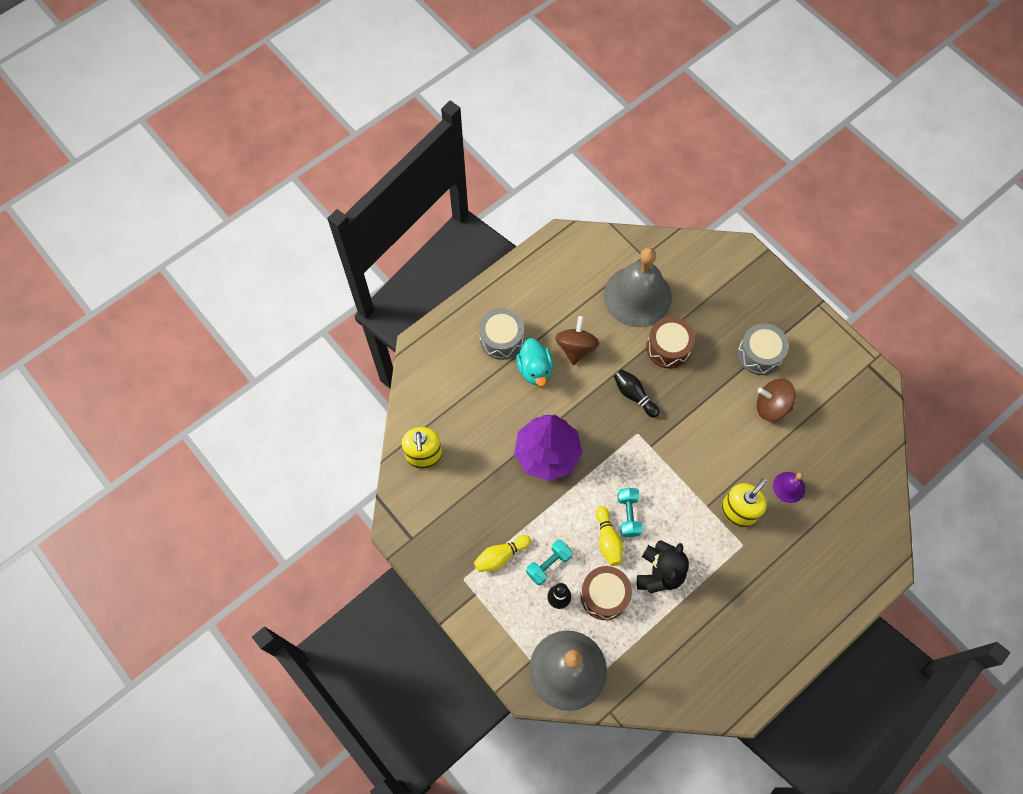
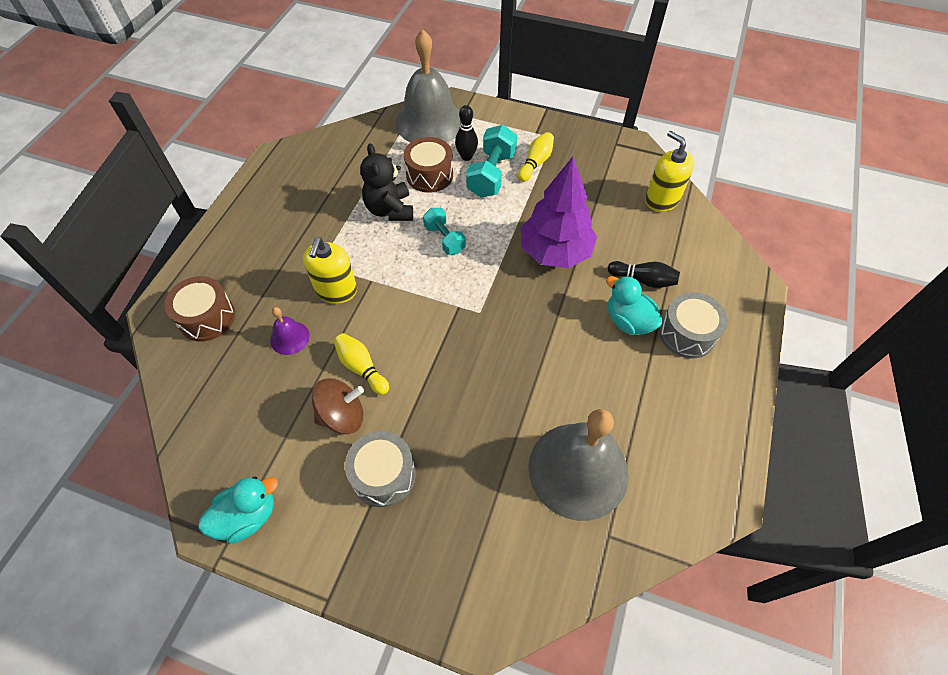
camera: 150 degrees right, 10 degrees down
(548, 564) = (491, 174): turquoise dumbbell -> turquoise dumbbell, size x1.56
(576, 348) = (604, 366): brown spinning top -> none
(608, 540) = (451, 213): yellow bowling pin -> yellow bowling pin (362, 368)
(634, 395) = (506, 348): black bowling pin -> black bowling pin (643, 280)
(668, 348) = (500, 422): brown drum -> brown drum (207, 317)
(853, 372) = (247, 516): none -> turquoise duck

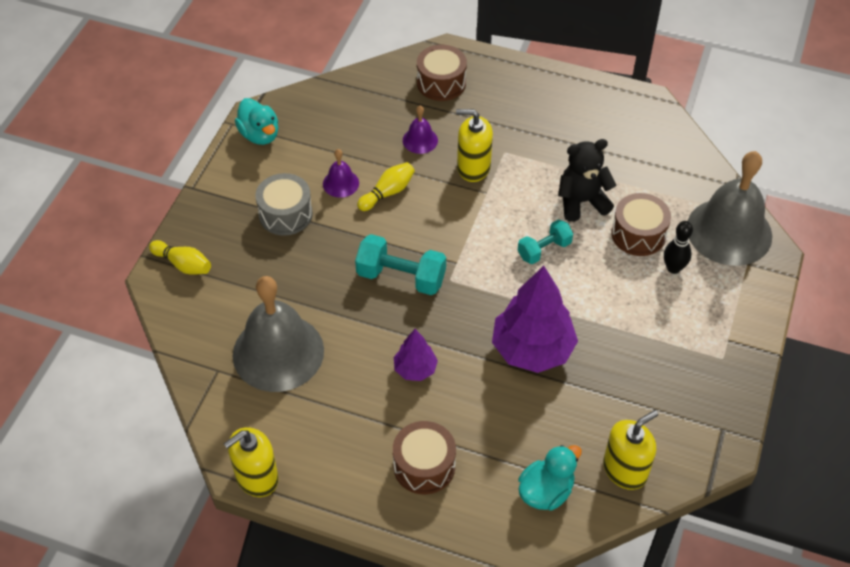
camera: 90 degrees right, 5 degrees down
(342, 416) = (341, 183): brown spinning top -> purple bell
(491, 174) = (646, 292): turquoise dumbbell -> turquoise dumbbell (401, 277)
(535, 163) = (672, 337): yellow bowling pin -> yellow bowling pin (183, 264)
(585, 341) = (415, 369): none -> purple tree
(628, 321) = (440, 411): turquoise duck -> turquoise duck (546, 491)
(643, 280) = (496, 432): black bowling pin -> none
(687, 334) = (424, 466): grey drum -> brown drum
(731, 481) = (257, 477): none -> yellow soap dispenser

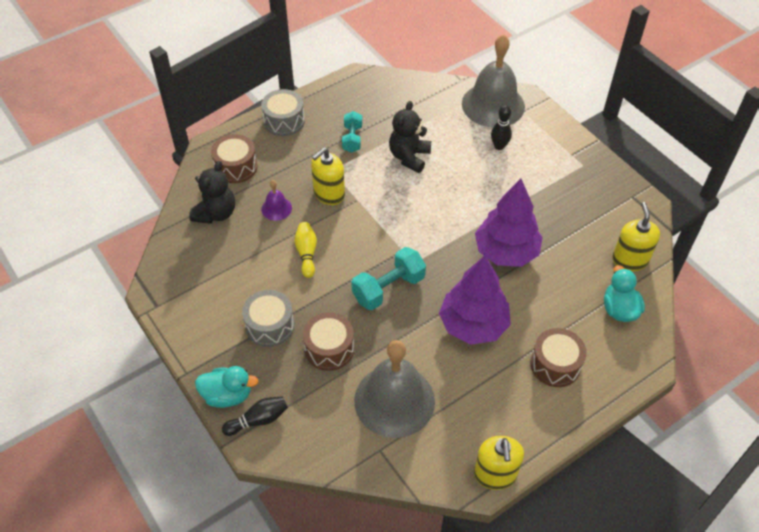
camera: 55 degrees left, 0 degrees up
(183, 264) = (258, 420): yellow bowling pin -> black bowling pin
(260, 135) = (176, 300): turquoise duck -> turquoise duck (227, 395)
(341, 183) = (272, 276): purple bell -> none
(375, 102) = (216, 213): none -> black teddy bear
(415, 369) = (473, 325): purple tree -> purple tree, size x1.93
(531, 82) = (284, 121): none -> grey drum
(544, 250) = (431, 199): turquoise dumbbell -> turquoise dumbbell (352, 139)
(638, 234) = (459, 146): brown drum -> brown drum (329, 349)

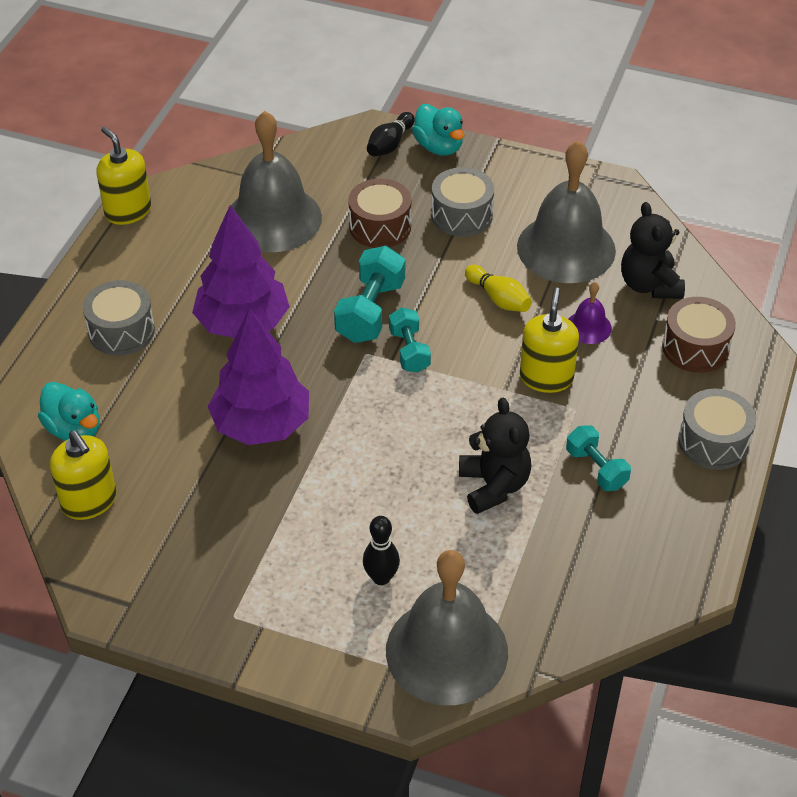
camera: 145 degrees right, 5 degrees down
(227, 395) = (438, 147): turquoise duck -> turquoise duck turned 90 degrees counterclockwise
(233, 263) = (566, 248): none -> grey bell
(388, 250) = (409, 351): none -> turquoise dumbbell
(555, 365) = (121, 331): brown drum -> grey drum

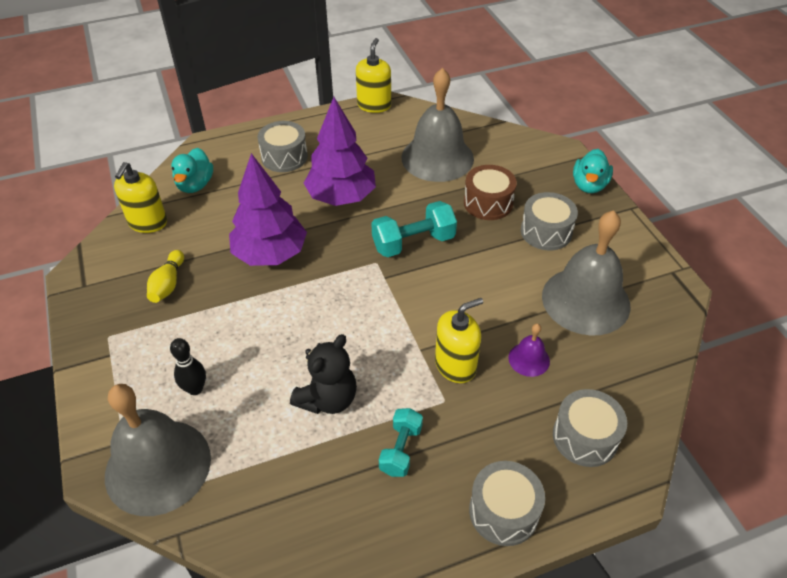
camera: 50 degrees right, 0 degrees up
(390, 144) = (561, 164): black bowling pin -> none
(409, 351) = (401, 281): turquoise dumbbell -> none
(498, 298) = (497, 295): yellow bowling pin -> yellow bowling pin (168, 284)
(649, 285) = (611, 369): black teddy bear -> none
(695, 348) = (585, 437): brown drum -> grey drum

